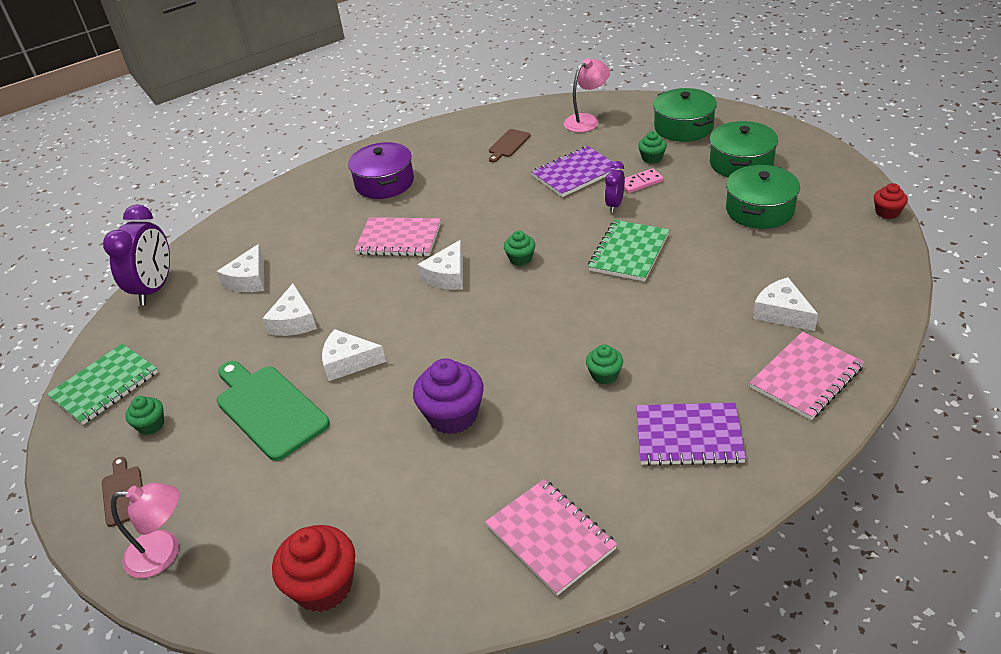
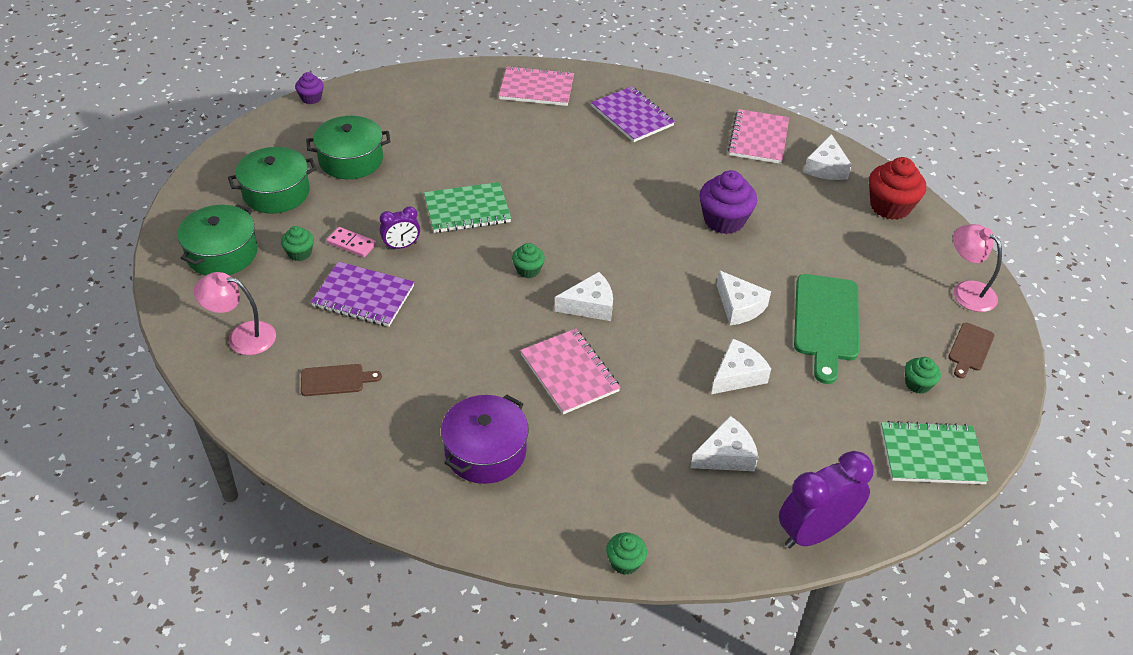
camera: 135 degrees left, 5 degrees up
(604, 375) = (616, 168): green cupcake -> green cupcake (625, 562)
(782, 313) = (479, 114): white cheese -> white cheese (826, 167)
(887, 212) = (311, 98): red cupcake -> purple cupcake

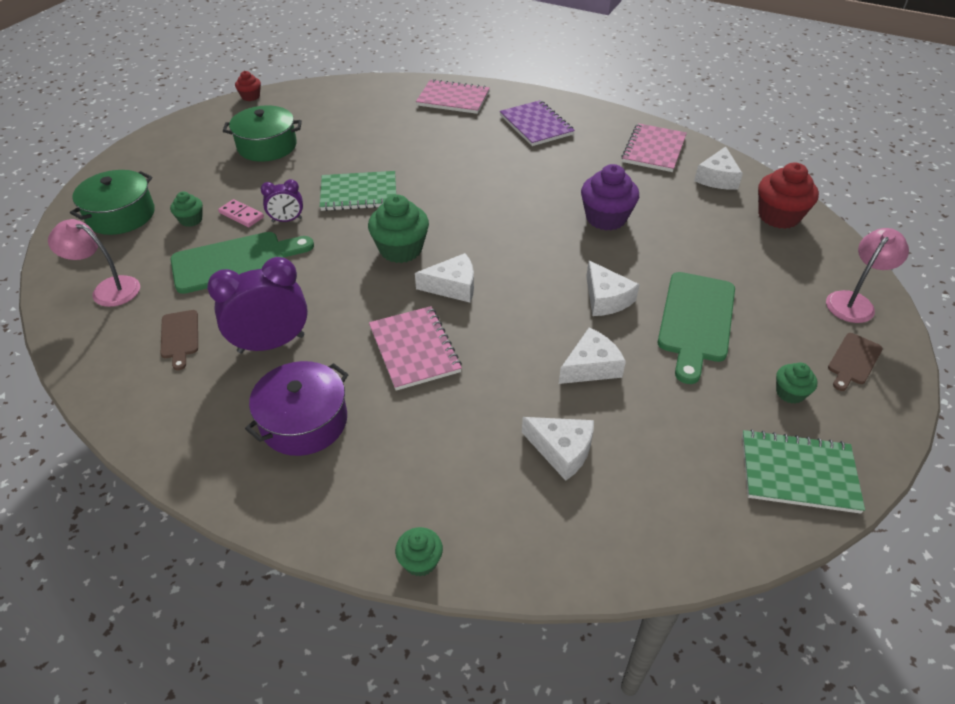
camera: 10 degrees right, 0 degrees up
(276, 192) = (190, 168): green pot -> none
(311, 98) = (250, 96): purple cupcake -> red cupcake
(336, 380) = (179, 337): brown cutting board -> brown cutting board turned 75 degrees clockwise
(363, 296) = (235, 261): purple notebook -> green cutting board
(528, 270) = (400, 249): green cupcake -> green cupcake, size x1.85
(726, 455) = (562, 450): white cheese -> white cheese turned 45 degrees clockwise
(814, 533) = (647, 550): purple clock -> purple clock (271, 344)
(967, 291) = (854, 301): pink lamp -> pink lamp turned 75 degrees clockwise

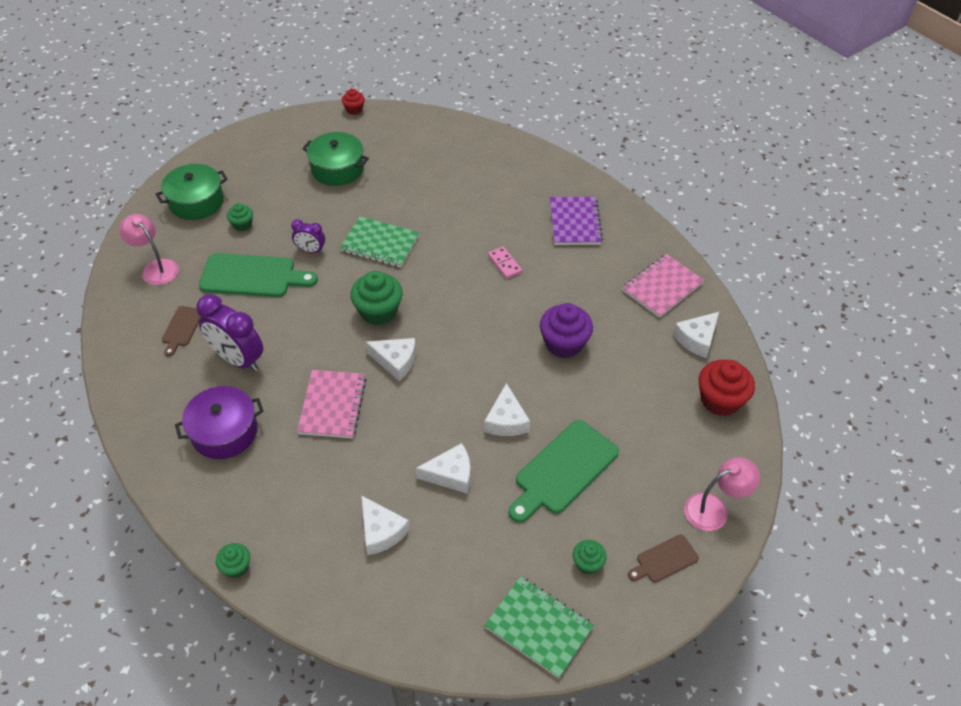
camera: 25 degrees right, 5 degrees up
(241, 215) = (280, 233): pink domino -> pink domino (504, 264)
(271, 344) = (238, 359): purple clock -> purple clock turned 150 degrees counterclockwise
(453, 99) = (521, 167): pink notebook -> none

